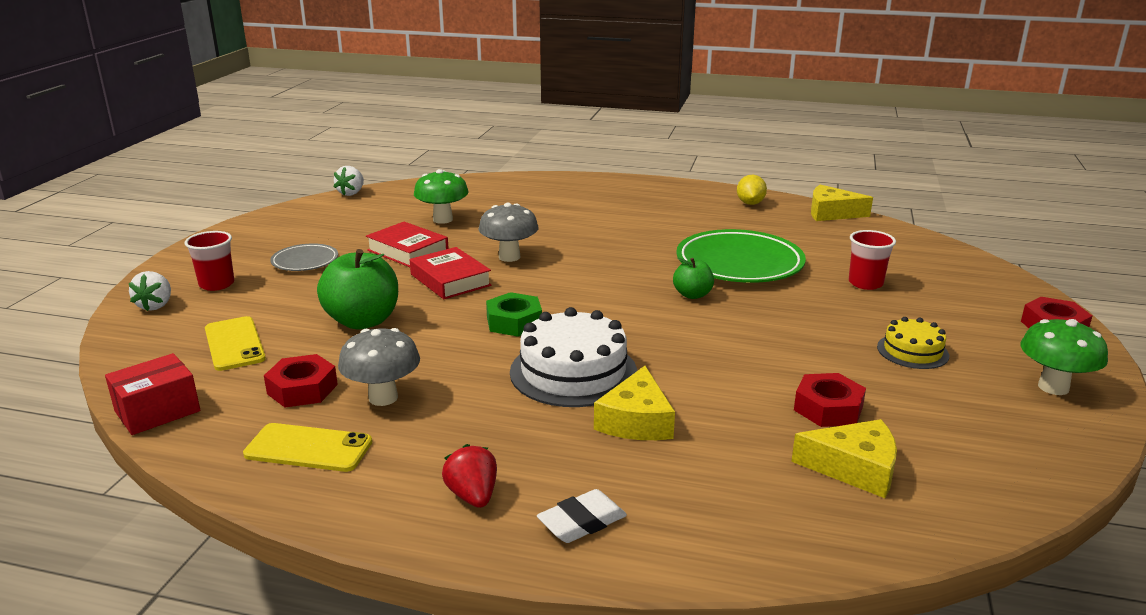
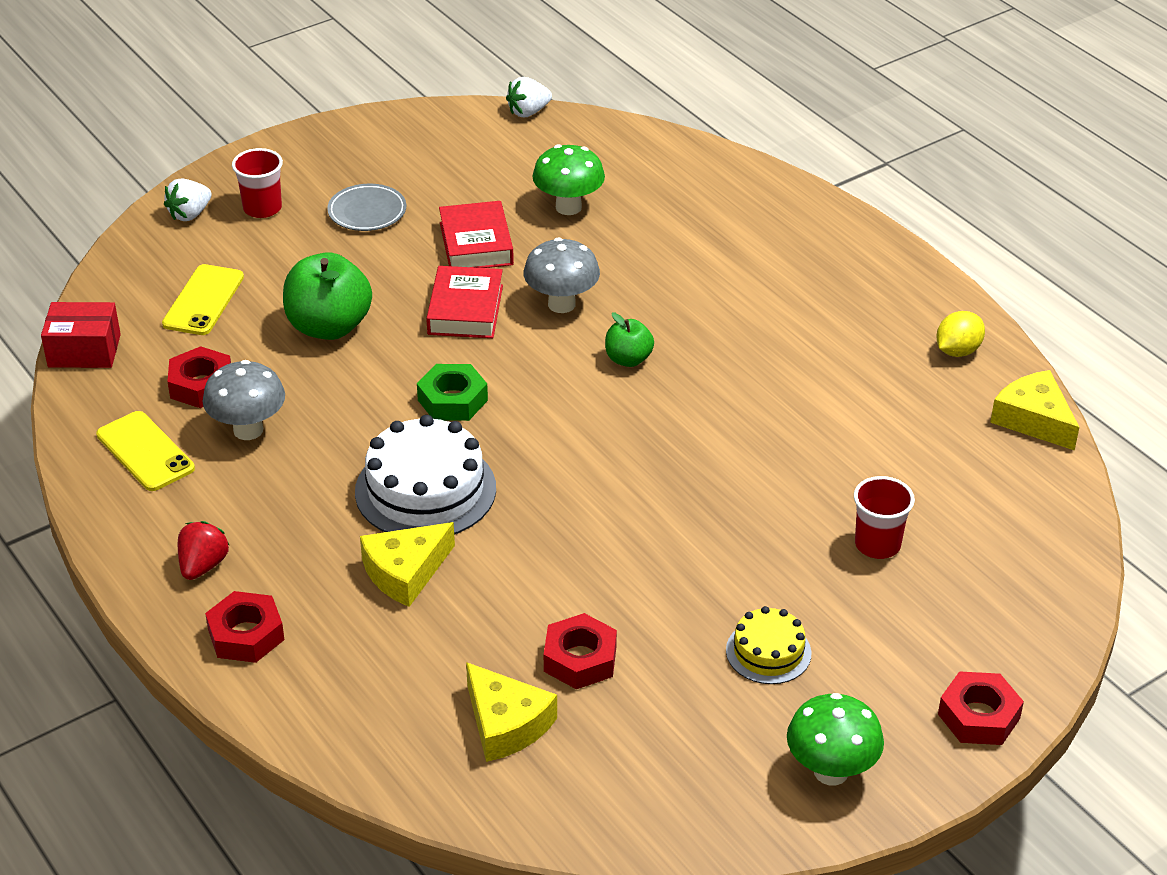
camera: 40 degrees right, 15 degrees up
(582, 522) = (246, 635): white eraser -> red nut
(692, 295) = (667, 458): green apple -> green apple (628, 359)
(739, 263) = (785, 441): green plate -> none

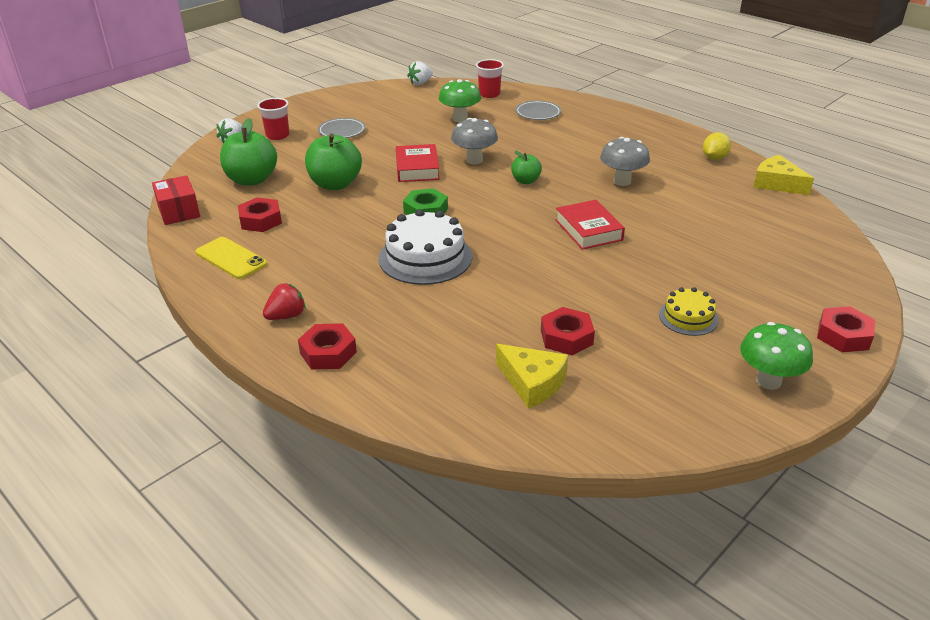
camera: 10 degrees left, 5 degrees down
(84, 350) = (179, 211): red box -> red box turned 75 degrees clockwise
(203, 300) = (252, 180): yellow phone -> green apple
(203, 565) = (286, 316): red strawberry -> red strawberry turned 45 degrees clockwise
(248, 430) = (298, 239): grey mushroom -> grey mushroom (622, 181)
(405, 572) = (428, 303): yellow cheese -> none
(476, 244) = (412, 139): red book -> red book (588, 230)
(704, 210) = (538, 113): none -> grey plate
(877, 544) = (723, 252): red cup -> red cup (489, 94)

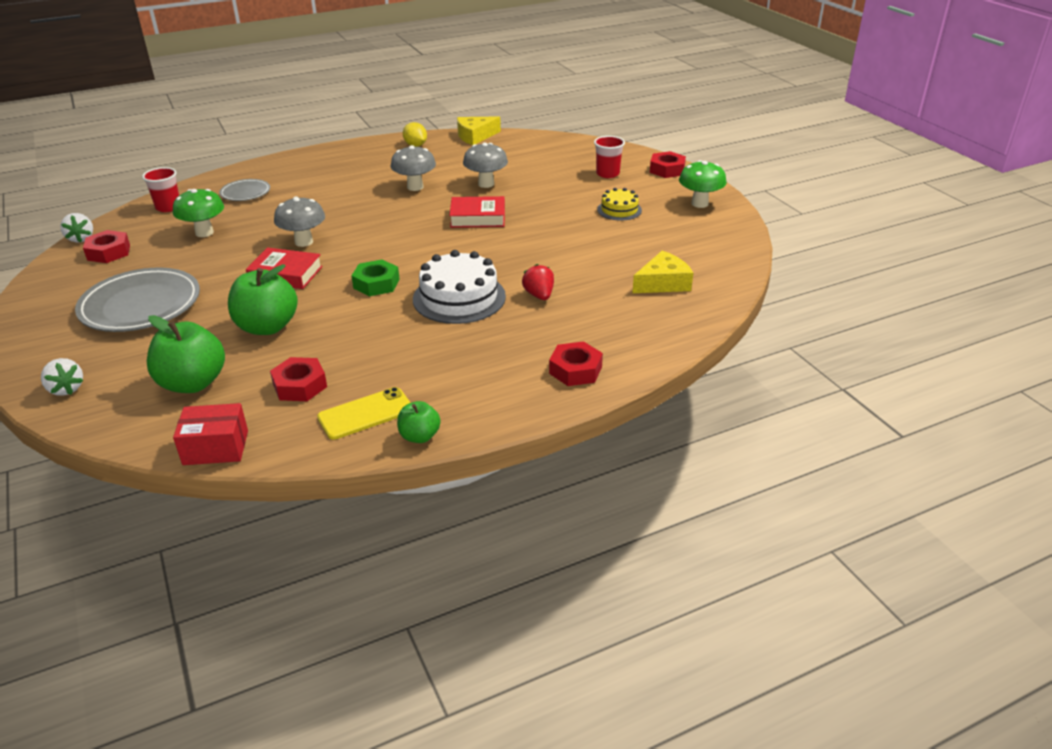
camera: 70 degrees left, 0 degrees up
(277, 135) = (92, 352): red cup -> red cup (607, 174)
(286, 316) = (503, 387): red strawberry -> red strawberry (539, 295)
(342, 131) = (141, 306): grey plate -> grey plate, size x1.93
(525, 181) = (370, 226): green apple -> green apple (419, 436)
(566, 337) = (616, 258): red nut -> red nut (108, 252)
(667, 217) = (486, 184): none -> grey mushroom

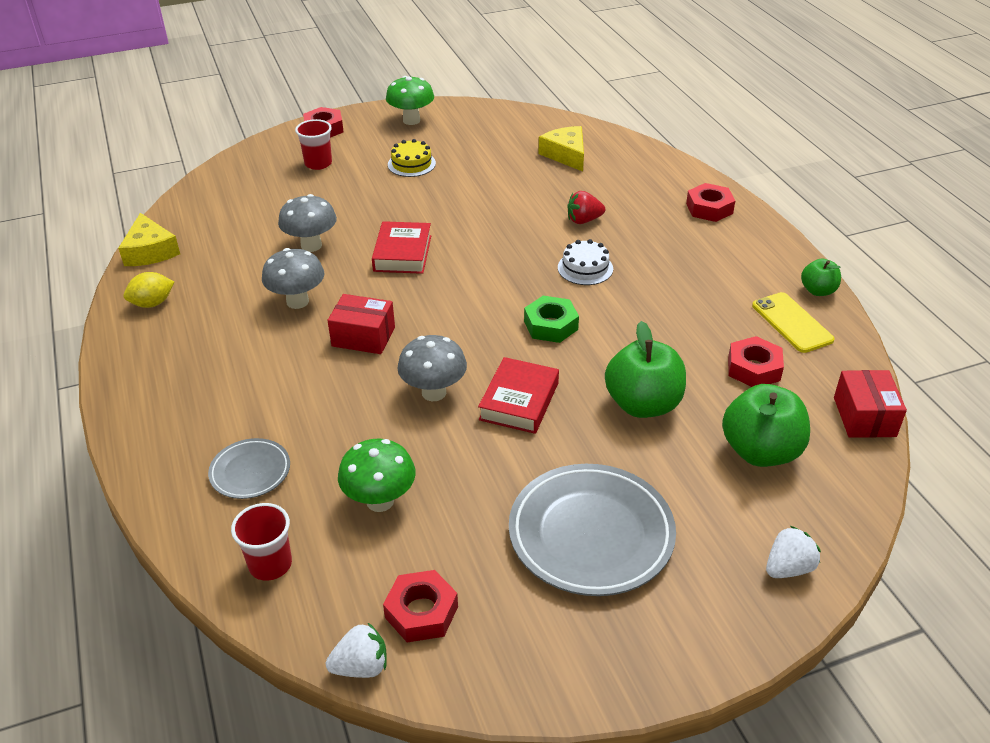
camera: 85 degrees left, 5 degrees up
(371, 213) = (363, 337): none -> red box
(459, 298) = (585, 268): white cake -> white cake, size x0.56

